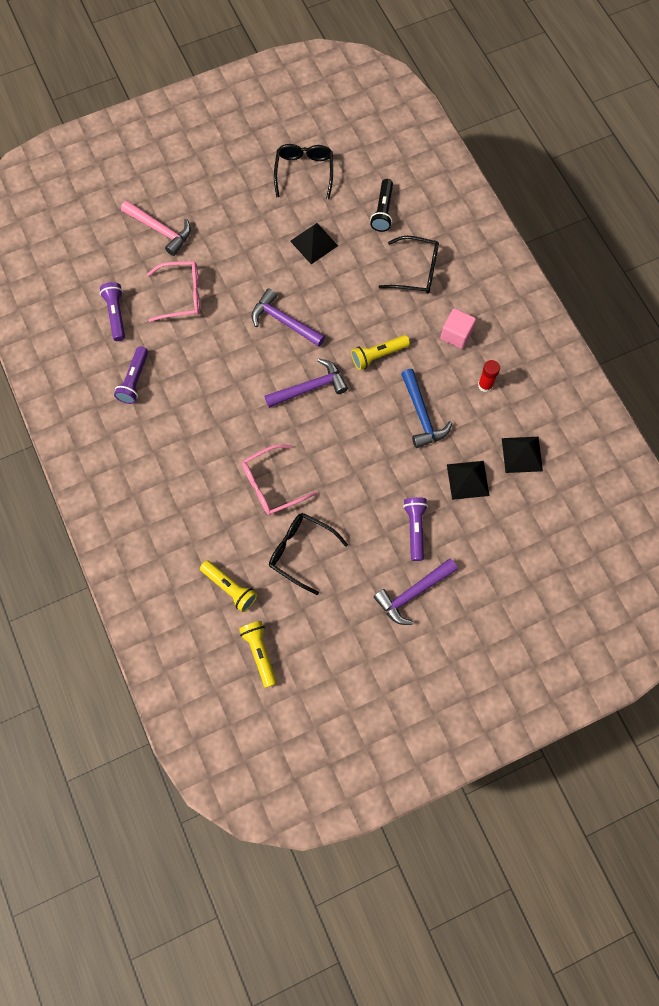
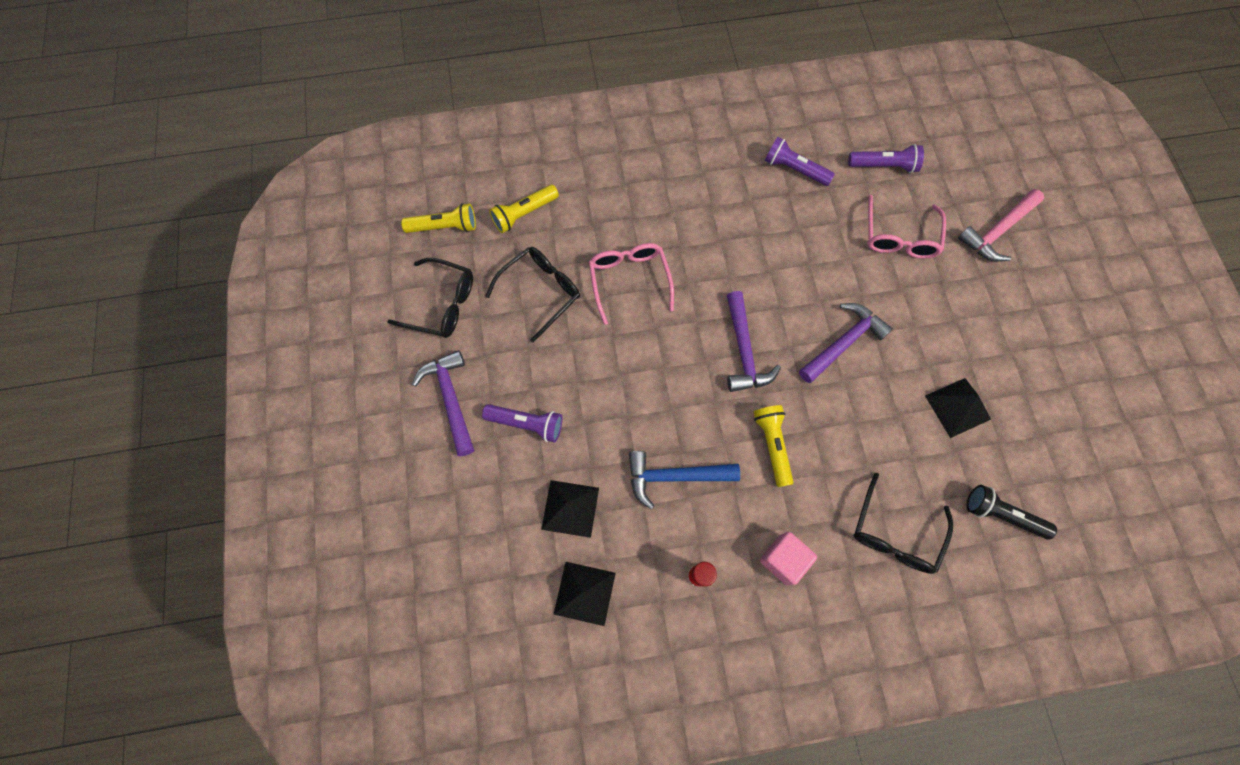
camera: 105 degrees right, 0 degrees up
(304, 172) = (1077, 423): black glasses -> black glasses (442, 304)

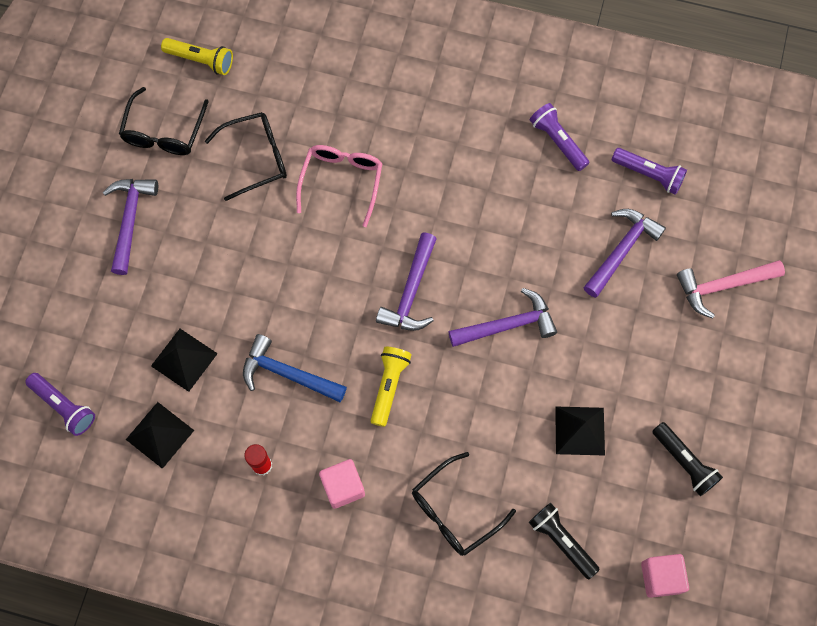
camera: 25 degrees right, 0 degrees up
(442, 304) = (164, 132): black glasses -> black glasses turned 60 degrees clockwise
(524, 214) = (278, 78): yellow flashlight -> none
(527, 424) = (184, 271): purple flashlight -> purple flashlight (64, 406)
(899, 237) = (621, 250): pink glasses -> purple hammer
(1058, 394) = (684, 462): none -> black flashlight
(1102, 506) = (661, 577): none -> pink cube

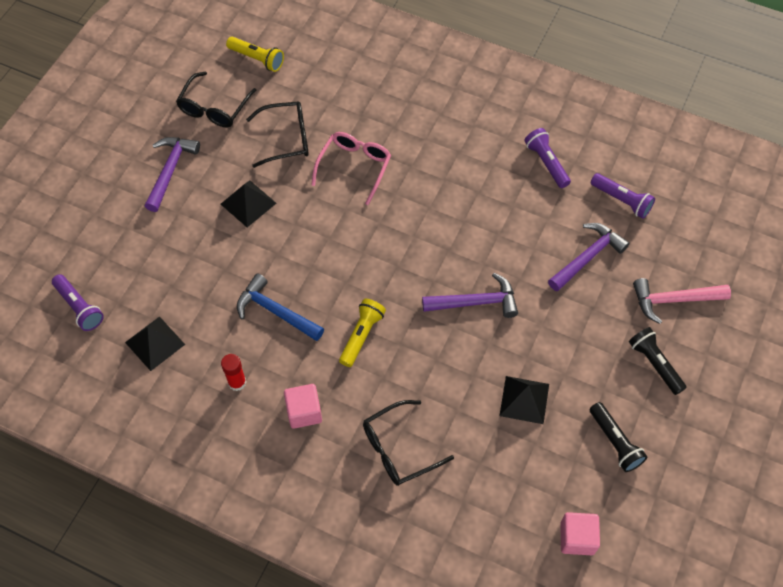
camera: 10 degrees right, 10 degrees down
(184, 359) = (189, 286): black pyramid -> black pyramid (248, 203)
(411, 291) = (396, 262): purple hammer -> none
(561, 541) = (491, 491): black flashlight -> black flashlight (654, 364)

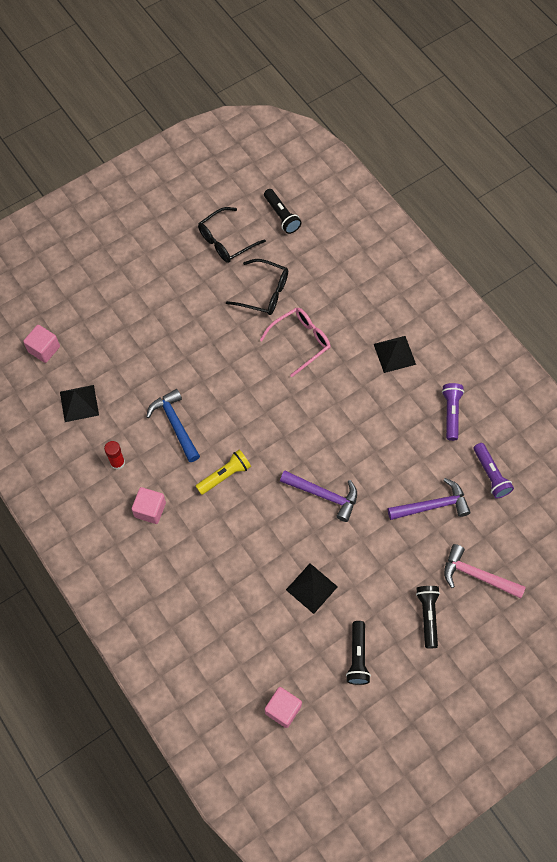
camera: 30 degrees right, 5 degrees up
(79, 307) = (44, 349): purple flashlight -> pink cube
(170, 171) = (165, 276): purple hammer -> none
(248, 203) = (205, 330): black pyramid -> black pyramid (394, 354)
(257, 59) = (281, 216): yellow flashlight -> black flashlight
(399, 449) = (199, 573): black glasses -> none

